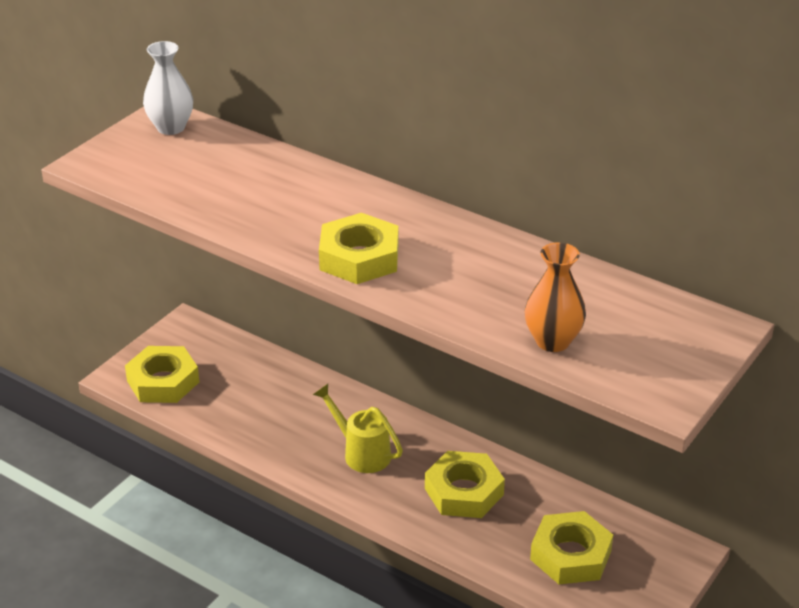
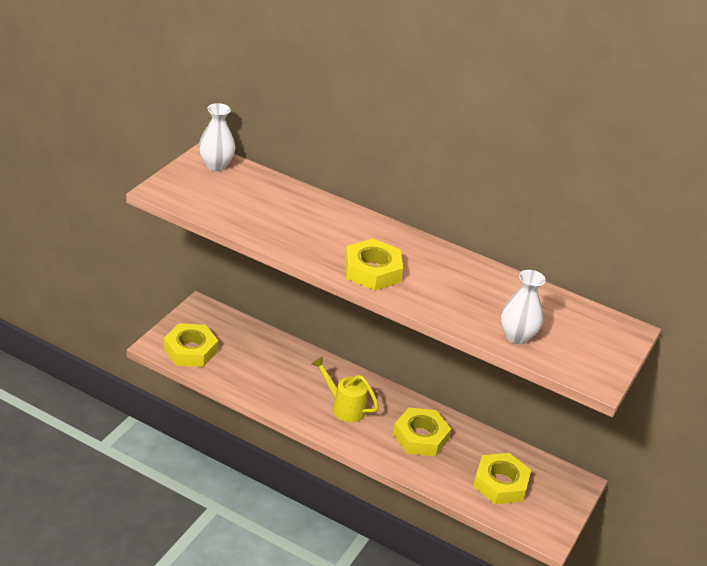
camera: 10 degrees left, 0 degrees up
(552, 341) = (517, 336): orange vase -> white vase

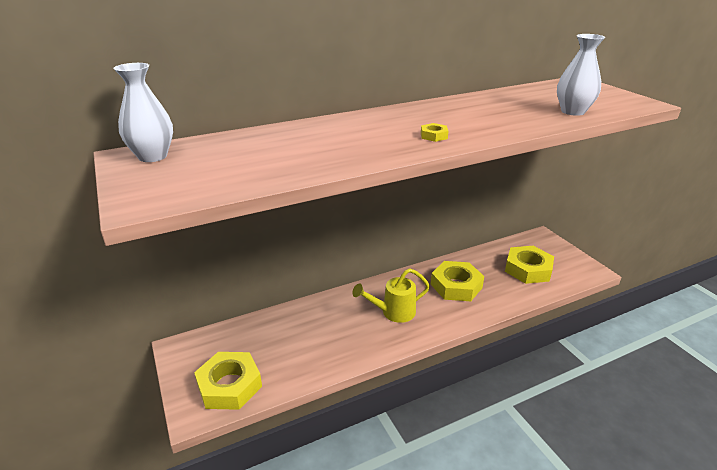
camera: 50 degrees left, 5 degrees down
(372, 271) = (434, 136): yellow nut -> yellow nut, size x0.42

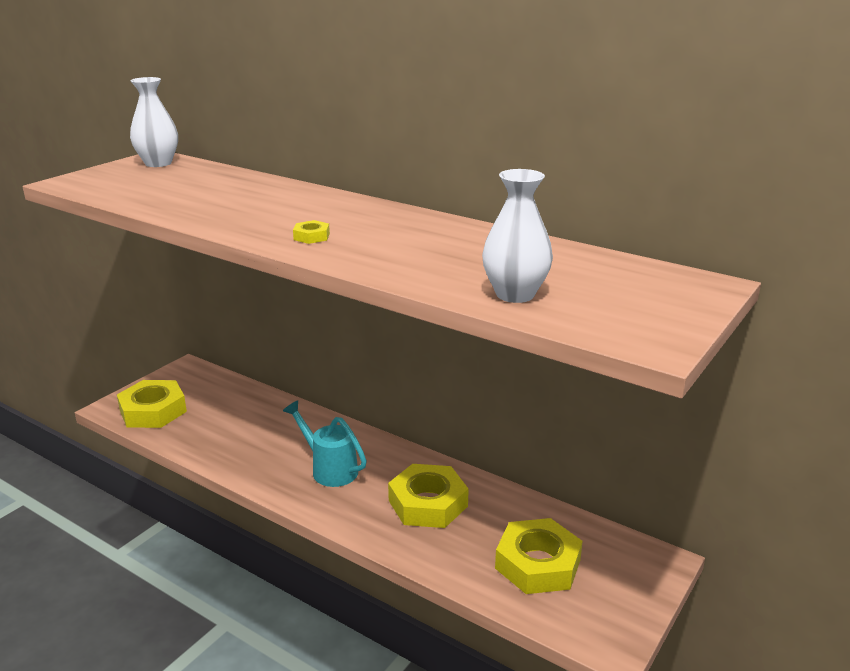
camera: 60 degrees right, 5 degrees down
(393, 312) = (329, 469): yellow watering can -> turquoise watering can

